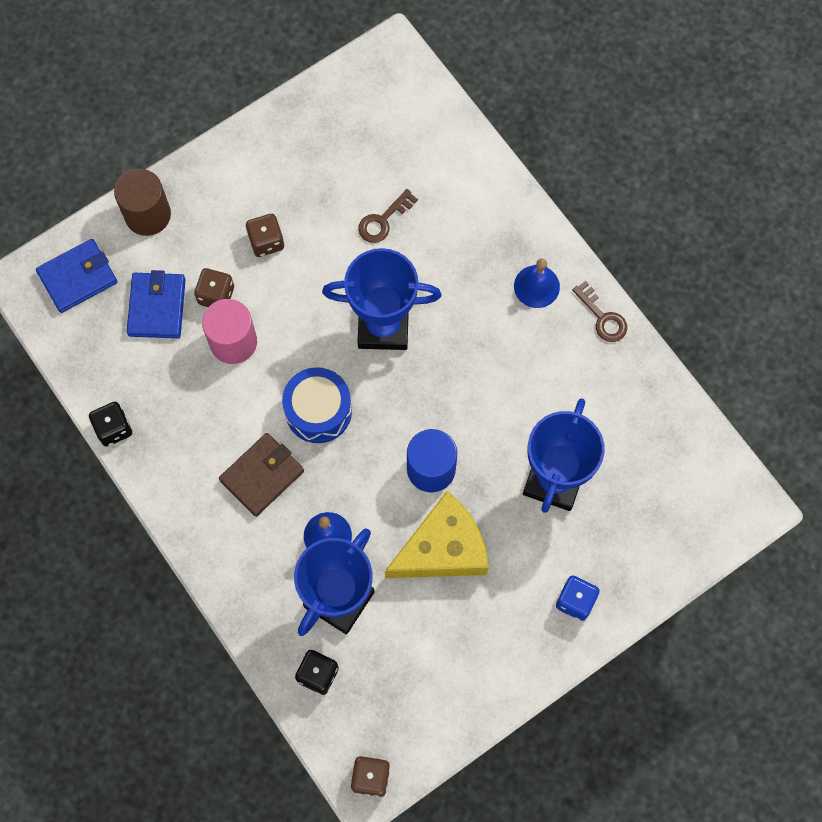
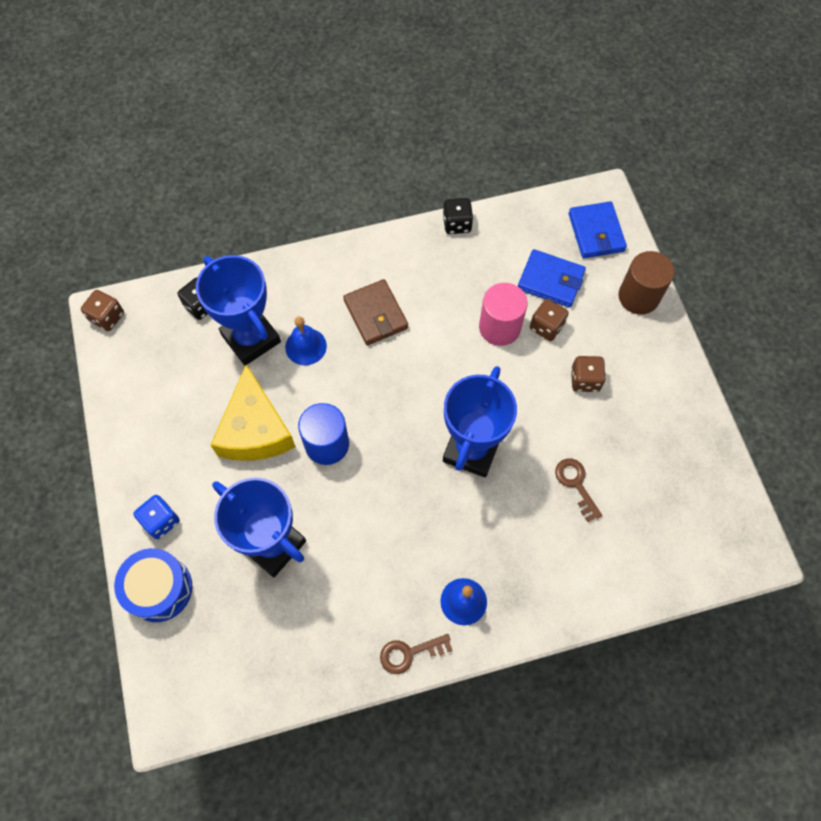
camera: 110 degrees right, 5 degrees down
(318, 411) = (414, 373): blue drum -> blue drum (159, 589)

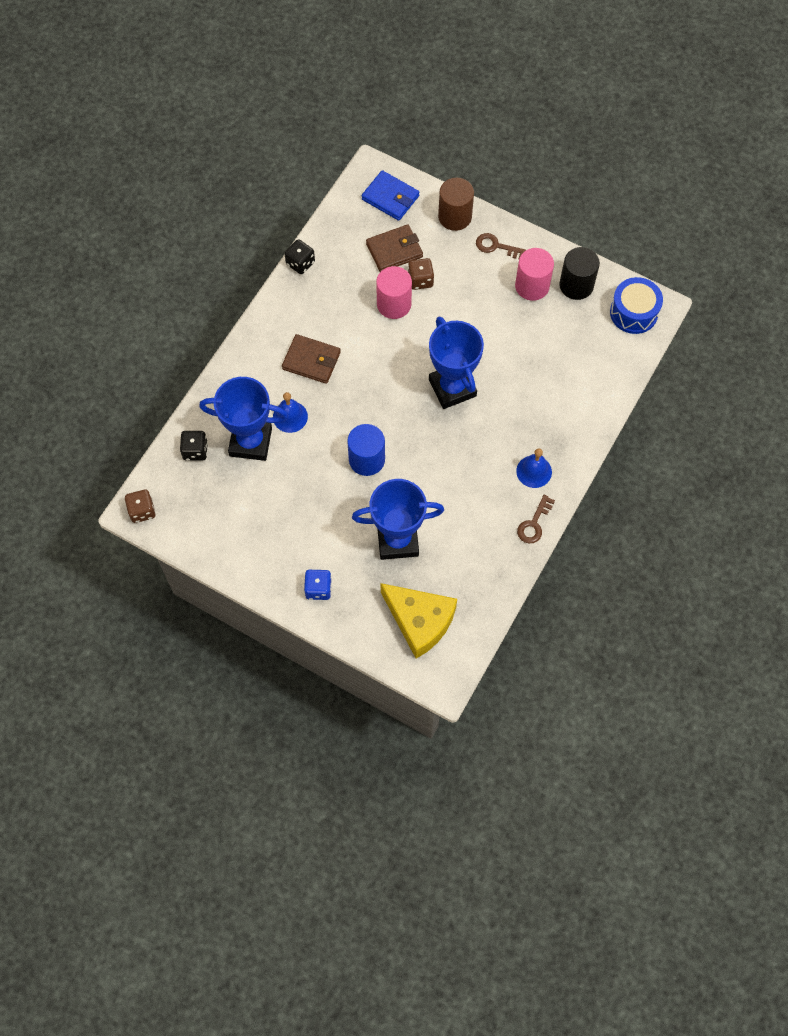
camera: 45 degrees left, 0 degrees up
(159, 589) = (360, 623): blue drum -> blue drum (633, 312)
(255, 429) = (315, 490): yellow cheese -> yellow cheese (420, 621)
(550, 281) = (394, 250): blue wallet -> brown wallet
(576, 484) = (528, 355): brown key -> brown key (496, 246)
(585, 380) = (474, 292): brown dice -> none
(647, 421) = (532, 286): none -> pink cylinder
(693, 459) = (576, 285): none -> black cylinder

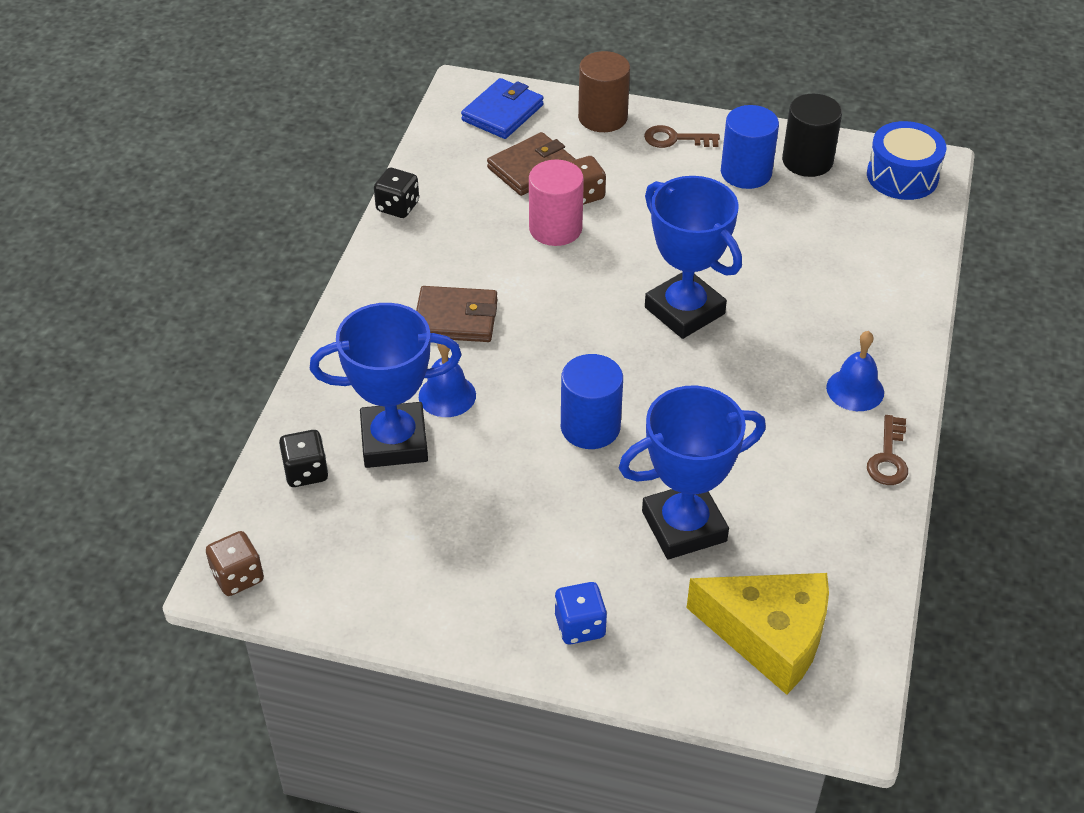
camera: 15 degrees left, 20 degrees down
(390, 198) = (503, 113): blue wallet -> blue wallet turned 75 degrees counterclockwise
(532, 286) = (746, 173): pink cylinder -> blue cylinder

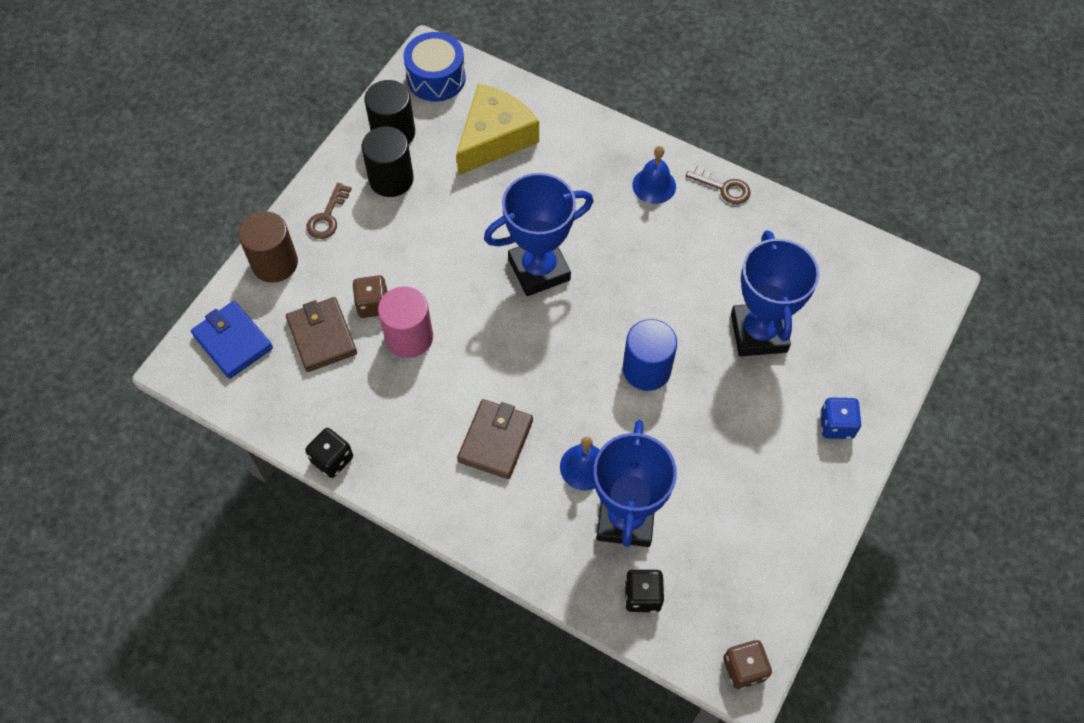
camera: 75 degrees left, 15 degrees up
(746, 173) = (391, 179): blue cylinder -> black cylinder
(769, 636) = (864, 309): yellow cheese -> yellow cheese (494, 138)

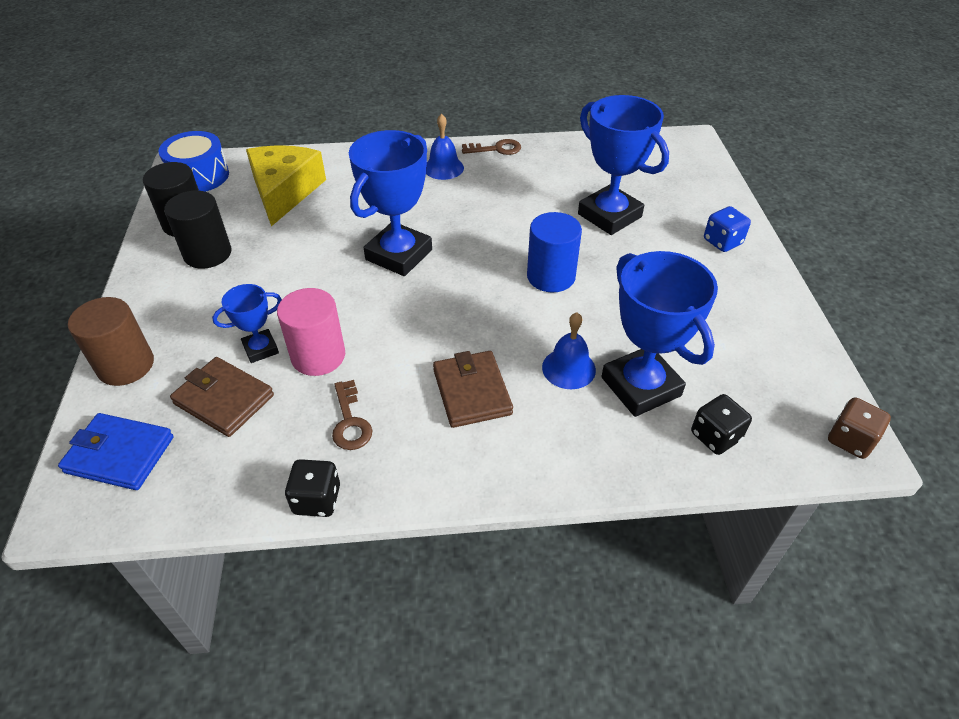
camera: 35 degrees left, 15 degrees down
(327, 217) = (160, 306): brown key -> brown key (350, 422)
(373, 305) = (261, 349): brown dice -> blue trophy

